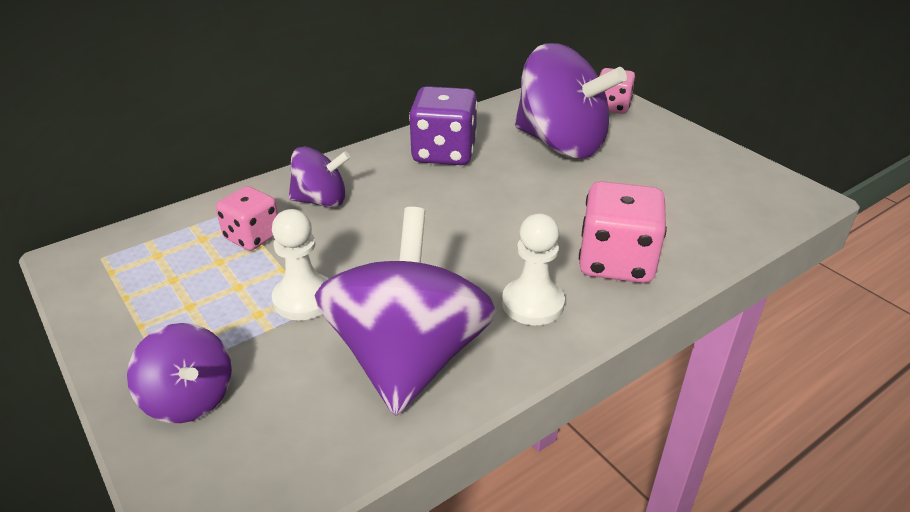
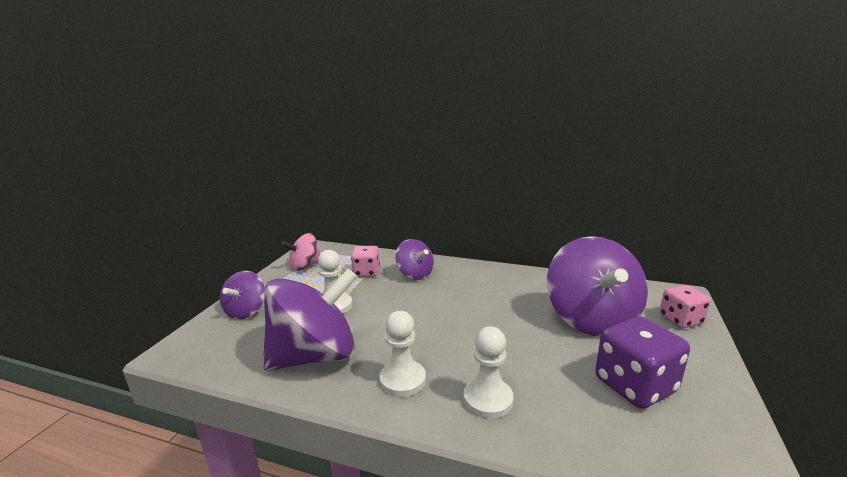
camera: 55 degrees right, 15 degrees down
(132, 288) = (305, 266): none -> pink spinning top
(444, 153) = (509, 285): purple dice -> purple dice (635, 385)
(616, 262) = (488, 399): pink dice -> white pawn

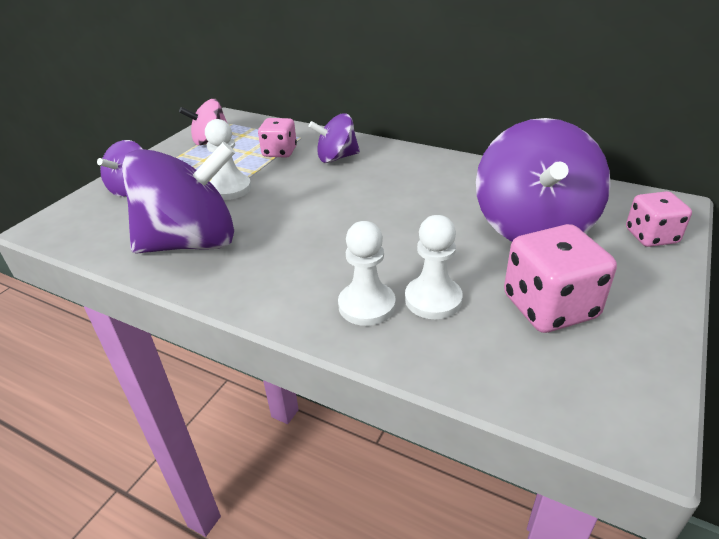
camera: 10 degrees right, 15 degrees up
(402, 380) = (279, 276): white pawn -> white pawn (433, 299)
(415, 274) = (336, 158): purple spinning top -> purple spinning top turned 105 degrees clockwise
(635, 385) = (549, 307): purple dice -> pink dice

